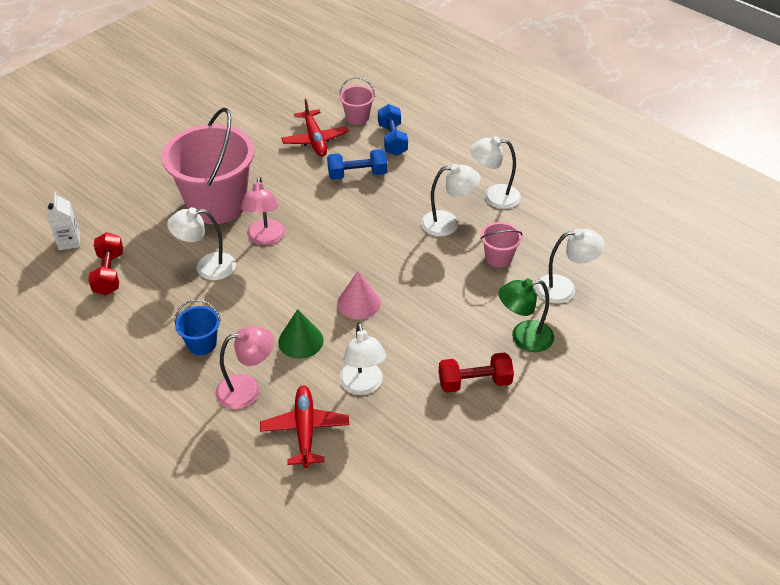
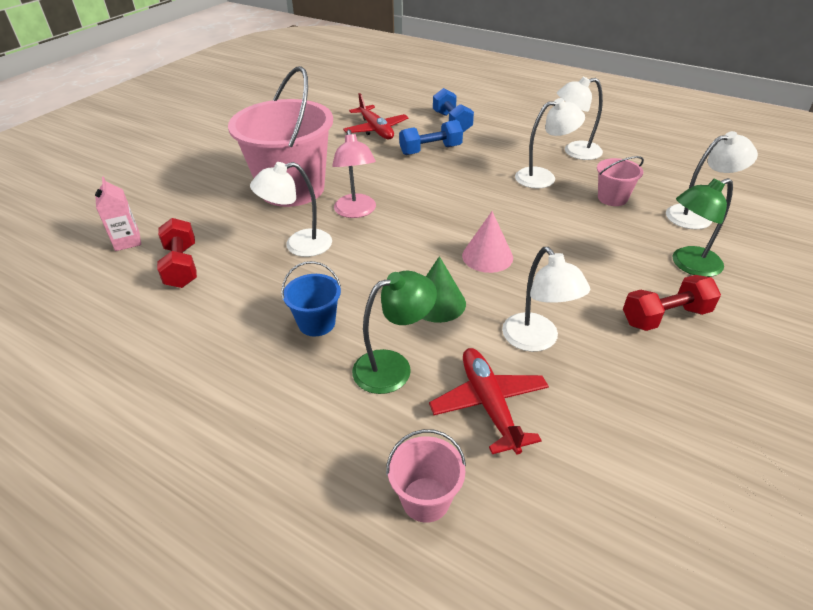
camera: 10 degrees left, 5 degrees down
(69, 241) = (127, 241): white carton -> pink carton
(247, 389) = (393, 367): pink lamp -> green lamp
(357, 117) = (410, 110): pink bucket -> pink bucket (425, 499)

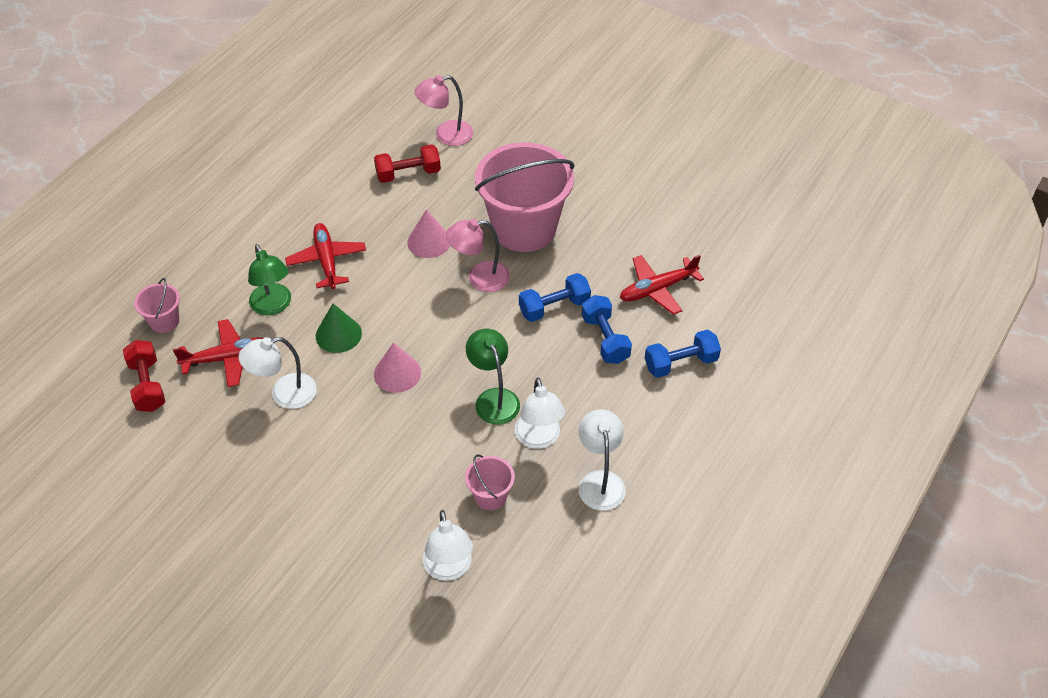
camera: 90 degrees right, 10 degrees up
(127, 241) = (446, 135): pink carton -> pink lamp
(299, 245) = (429, 241): white lamp -> pink cone
(316, 323) = (327, 261): blue bucket -> red plane
(395, 172) = (554, 307): none -> blue dumbbell
(665, 317) = (296, 490): red dumbbell -> red dumbbell (147, 385)
(688, 265) = (364, 531): green lamp -> green lamp (493, 398)

